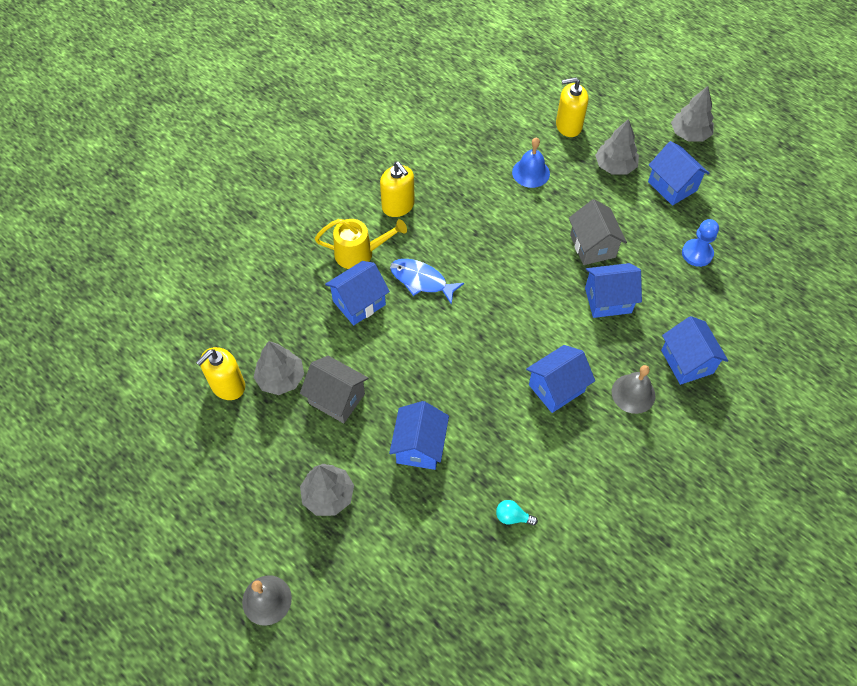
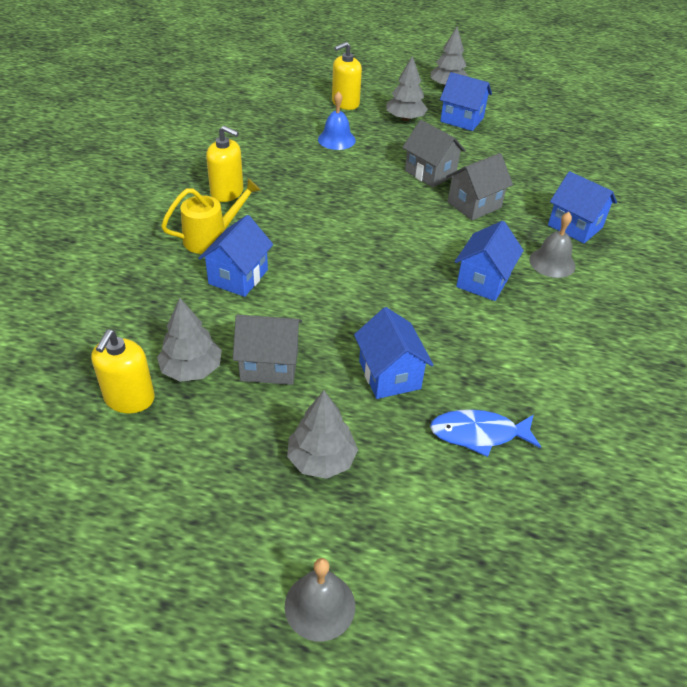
camera: 30 degrees left, 15 degrees down
(421, 280) = (291, 241): blue fish -> blue fish (479, 434)
(512, 517) = (529, 399): turquoise light bulb -> none
(608, 300) = (474, 205): blue house -> grey house
(697, 253) = (518, 155): blue pawn -> none

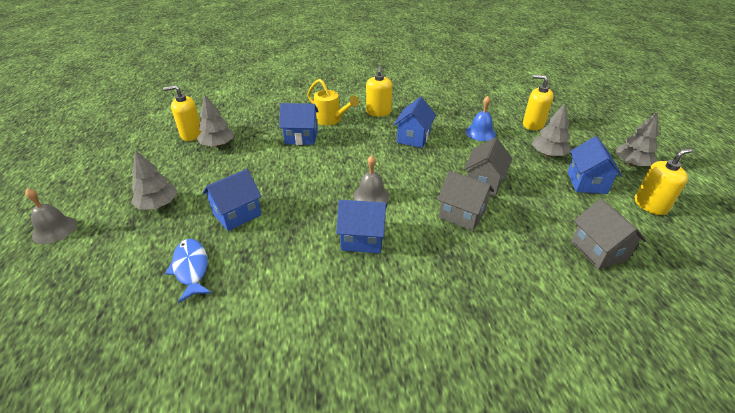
camera: 70 degrees right, 5 degrees down
(269, 365) = (229, 167): grey house -> grey house (598, 251)
(508, 106) = (650, 205): none -> yellow soap dispenser
(552, 262) = (417, 278): grey bell -> grey bell (371, 195)
(575, 226) = (488, 286): blue house -> blue house (413, 138)

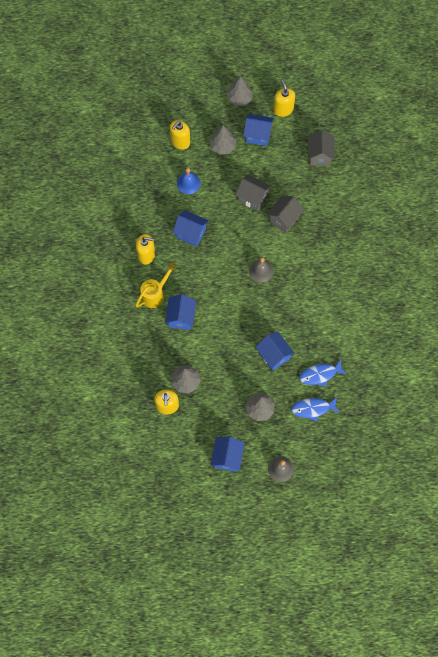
camera: 85 degrees left, 30 degrees up
(134, 262) = (313, 409): none -> blue fish
(362, 239) = (302, 279): blue house -> blue house (227, 457)
(598, 251) = (319, 155): grey house -> grey house turned 75 degrees counterclockwise

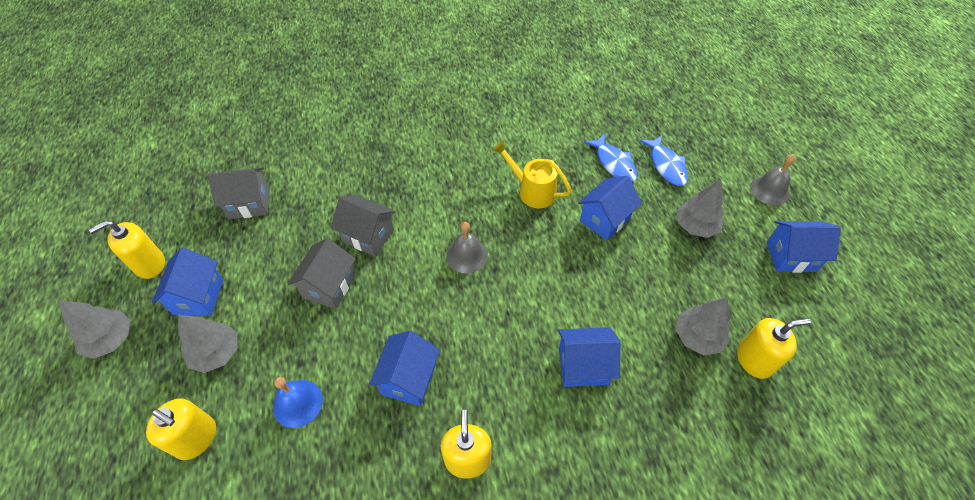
camera: 100 degrees left, 15 degrees down
(155, 294) = (548, 423): yellow watering can -> yellow watering can (532, 191)

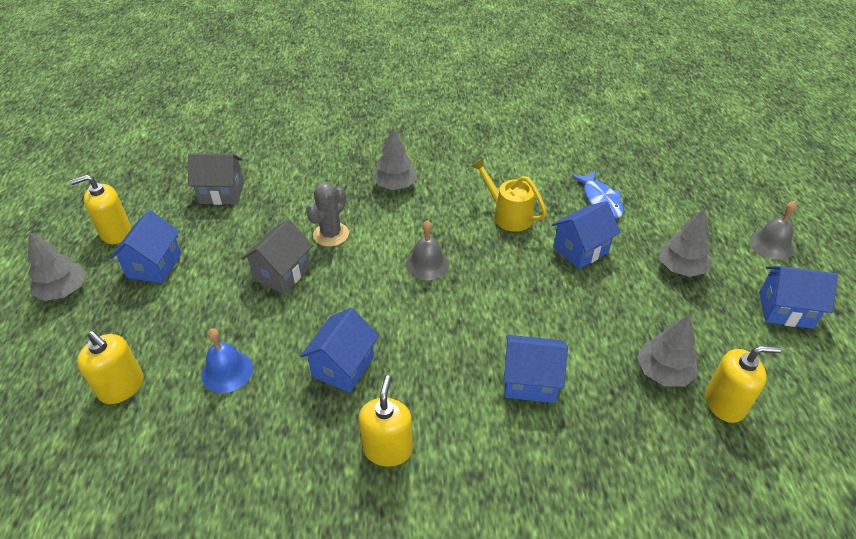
camera: 10 degrees right, 10 degrees down
(216, 352) = (159, 315): grey tree -> grey tree (395, 185)
(368, 236) = (331, 234): grey house -> grey cactus
(666, 165) = (658, 208): blue fish -> none

